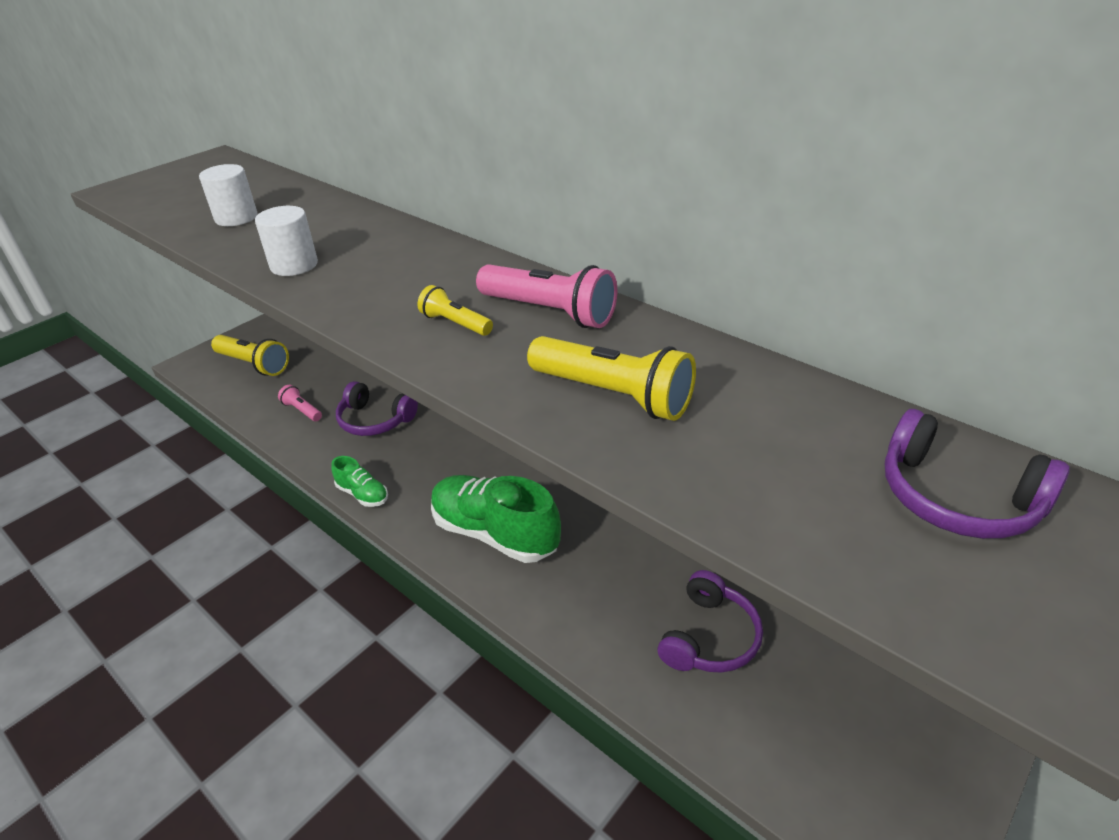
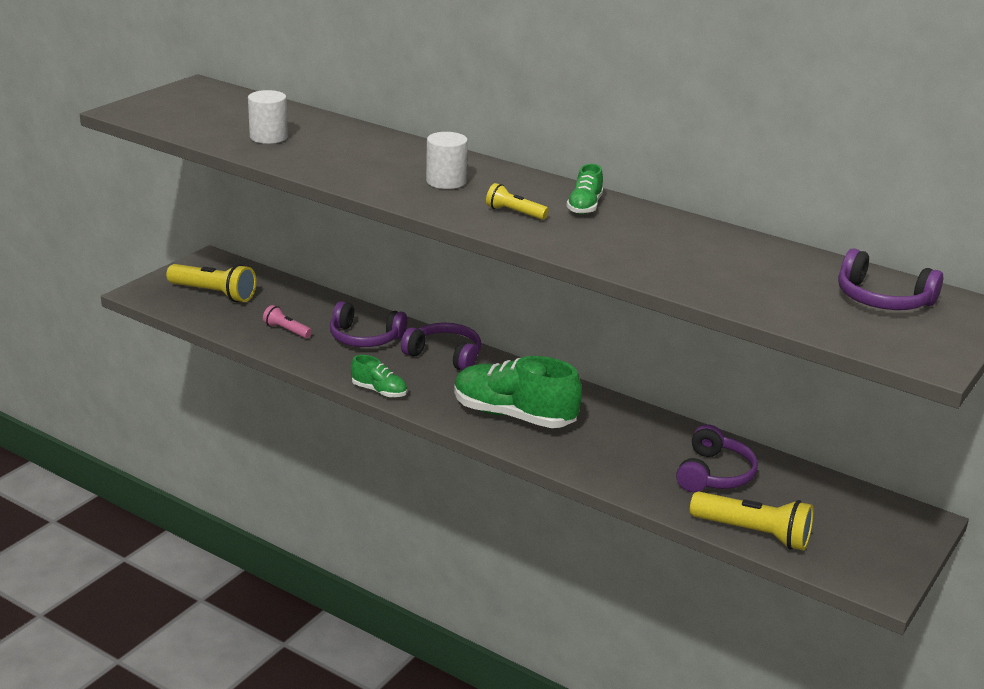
camera: 10 degrees left, 10 degrees down
(294, 265) = (352, 173): white cylinder -> white cylinder (446, 181)
(447, 444) = (445, 355): none -> purple headphones
(549, 312) = (584, 207): pink flashlight -> green shoe
(613, 395) = (652, 253): yellow flashlight -> yellow flashlight (753, 533)

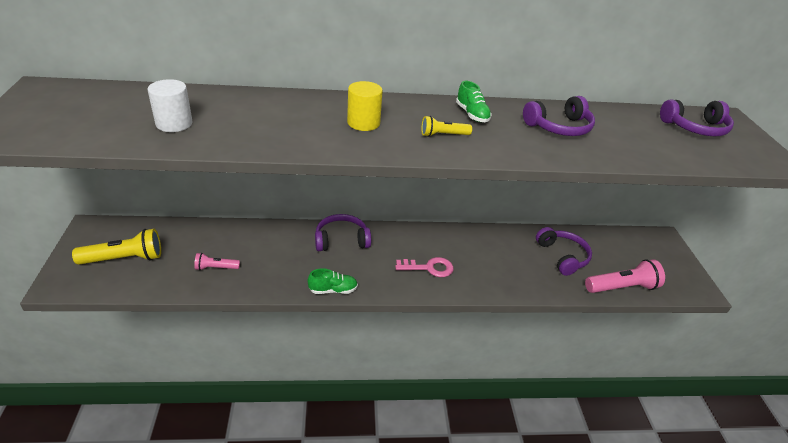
camera: 40 degrees left, 10 degrees up
(365, 338) = (277, 249): purple headphones -> purple headphones (559, 127)
(446, 181) = (363, 123): white cylinder -> yellow cylinder
(514, 416) = (429, 268): green shoe -> pink key
(753, 533) = (622, 287): yellow flashlight -> pink flashlight

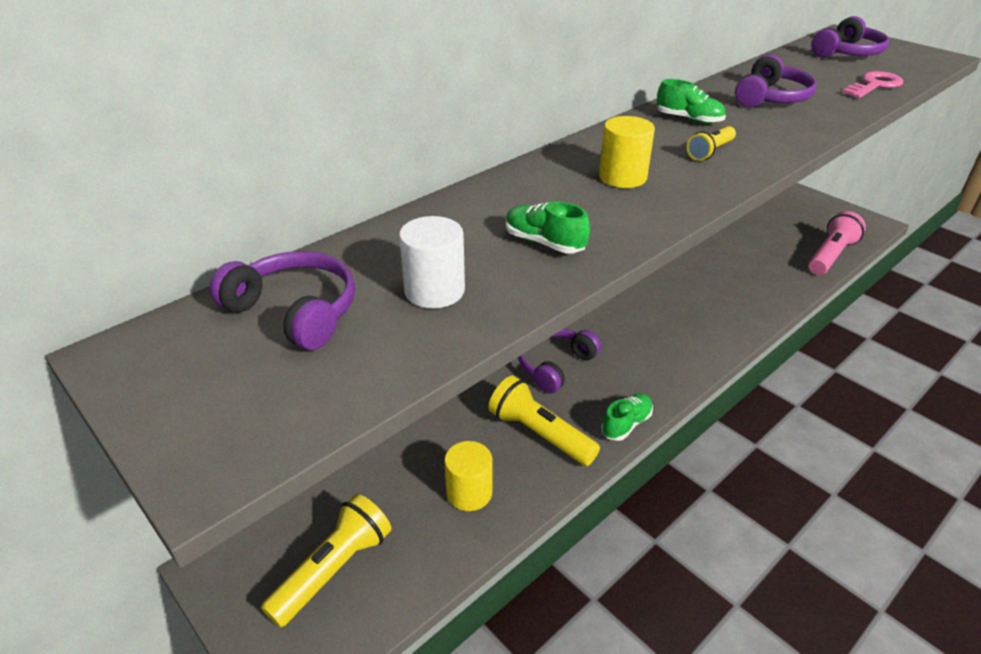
camera: 35 degrees left, 0 degrees up
(216, 268) = (469, 493): pink flashlight -> yellow cylinder
(258, 130) = (544, 243): none -> green shoe
(284, 265) = (540, 434): none -> yellow flashlight
(429, 268) = (674, 338): pink key -> pink key (874, 85)
(562, 256) = (755, 255): purple headphones -> purple headphones (295, 311)

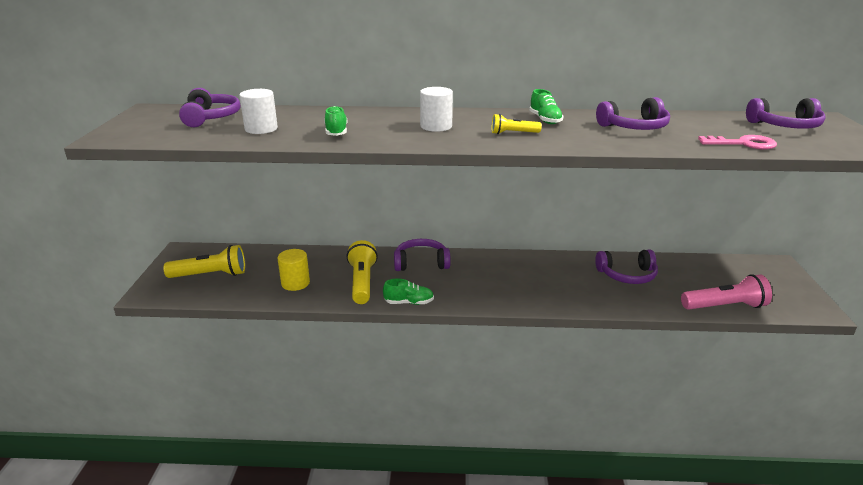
camera: 45 degrees right, 10 degrees down
(622, 177) = (436, 126): yellow cylinder -> white cylinder
(732, 265) = (627, 275): none -> purple headphones

